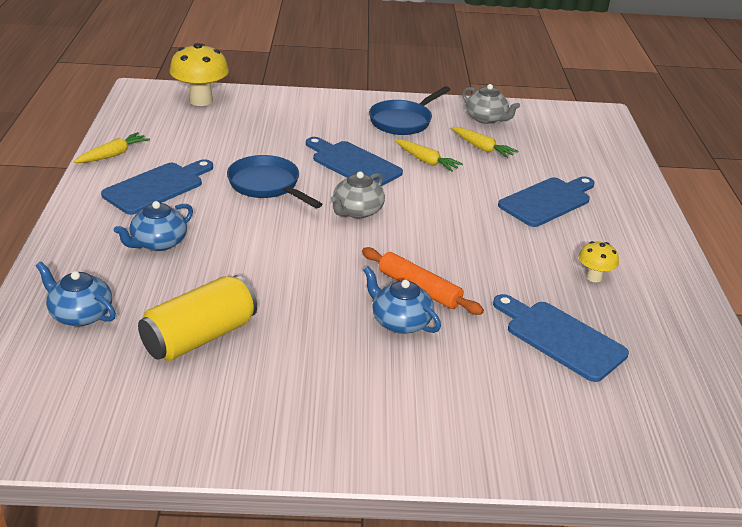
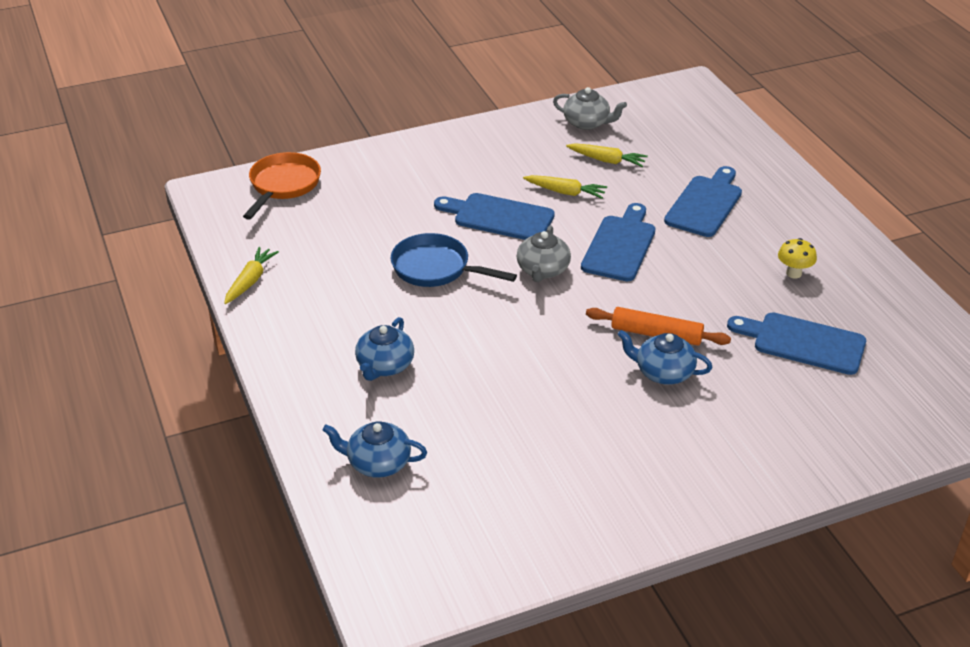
camera: 20 degrees left, 5 degrees up
(157, 187) = (329, 304): blue cutting board -> blue cutting board (620, 245)
(200, 337) = (504, 447): yellow can -> none
(201, 101) = (283, 185): yellow mushroom -> orange pan
(403, 121) = (509, 150): blue pan -> none

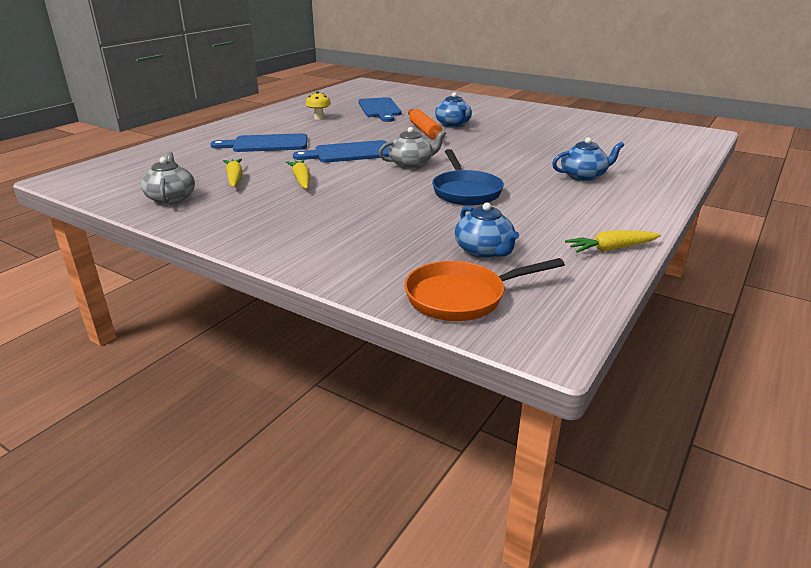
camera: 125 degrees left, 10 degrees down
(378, 463) = (647, 156): blue teapot -> blue teapot (484, 251)
(499, 217) = (368, 191): blue cutting board -> none

